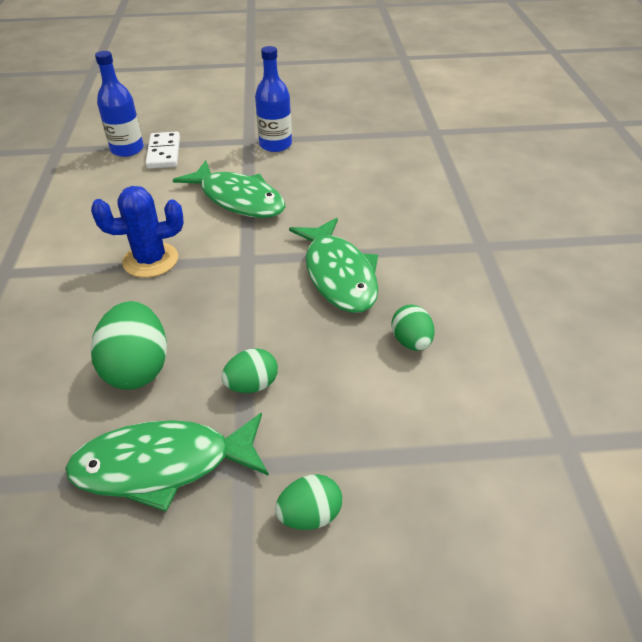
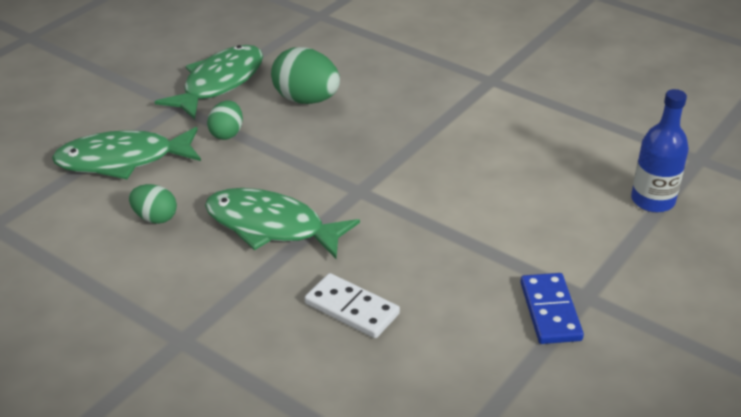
camera: 130 degrees right, 5 degrees down
(150, 260) = (421, 144): blue cactus -> none
(164, 153) = (618, 221): white domino -> white domino (351, 309)
(238, 199) = (460, 228): green fish -> green fish (122, 160)
(275, 145) = (550, 311): blue bottle -> blue domino
(310, 515) = (117, 112): green egg -> none

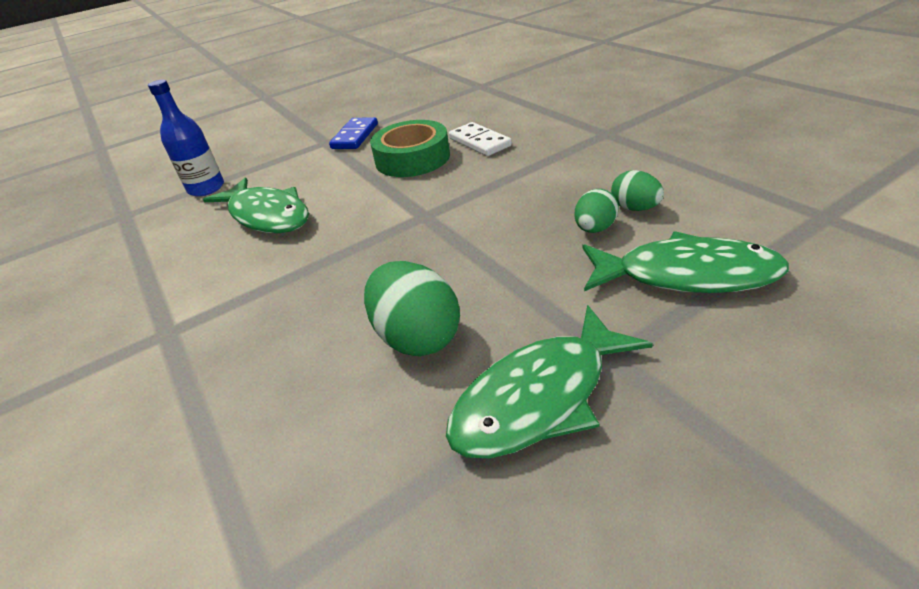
camera: 155 degrees left, 0 degrees up
(227, 133) = (544, 296): green egg -> green egg (594, 229)
(271, 226) = (520, 193): green fish -> green fish (267, 215)
(427, 270) = (412, 158): none -> green tape

